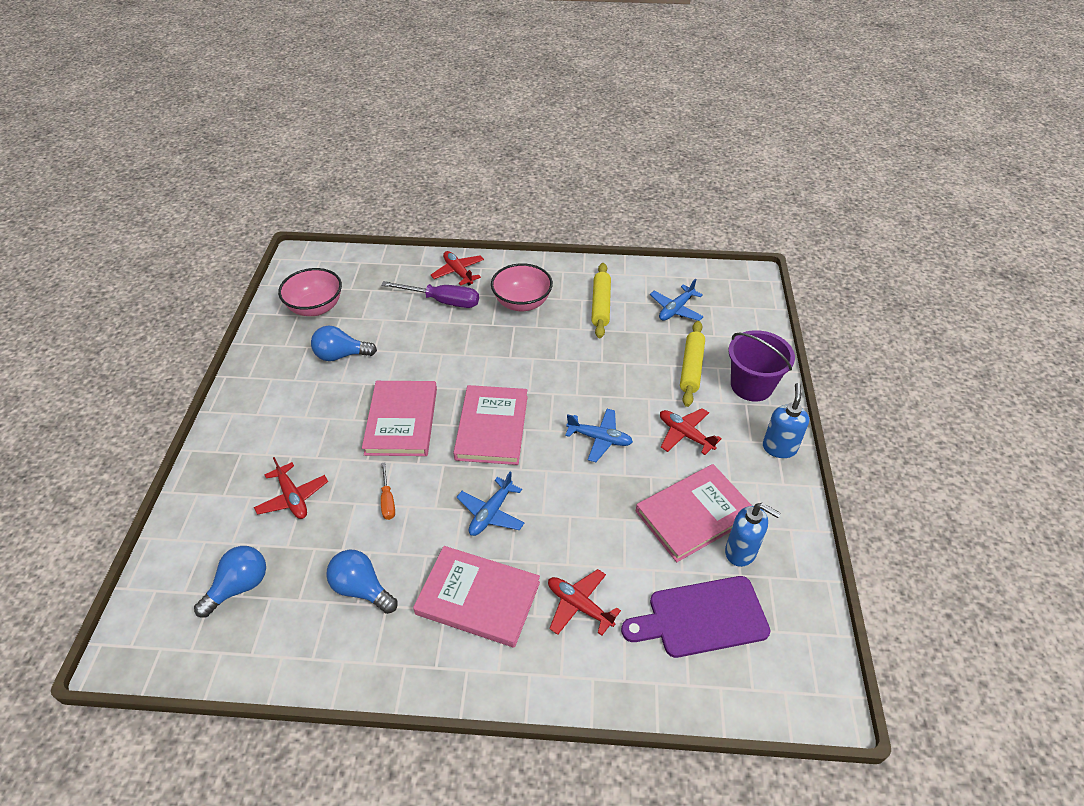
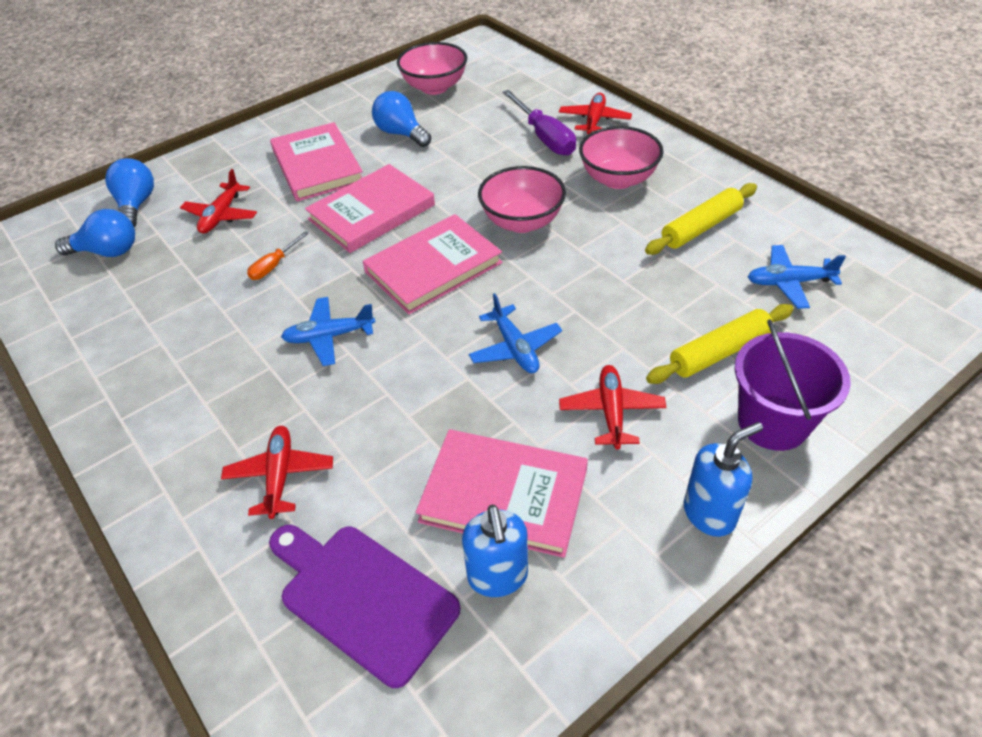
camera: 50 degrees right, 0 degrees up
(361, 589) = (165, 316): blue light bulb -> blue light bulb (137, 205)
(478, 598) = (221, 395): pink book -> pink book (317, 166)
(504, 364) = (522, 222): none -> pink bowl

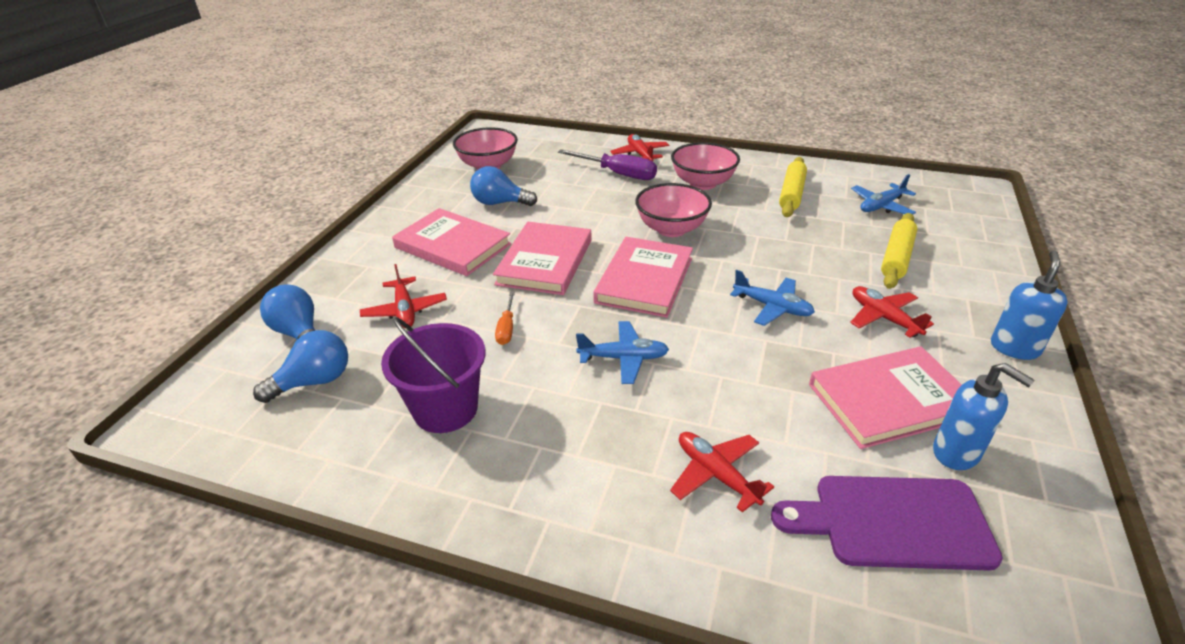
camera: 35 degrees left, 10 degrees down
(329, 336) = (623, 358): blue plane -> blue plane turned 135 degrees counterclockwise
(772, 422) = (975, 283): purple bucket -> purple bucket (445, 409)

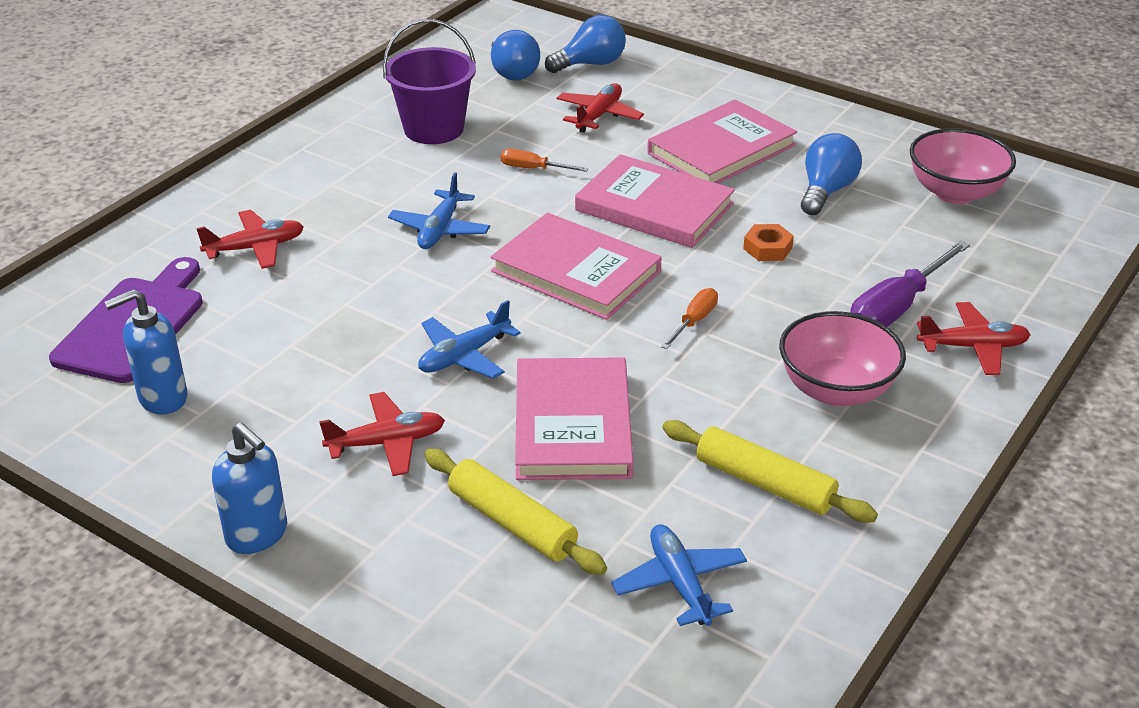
camera: 105 degrees right, 0 degrees up
(405, 310) = (599, 115): red plane -> red plane turned 120 degrees clockwise
(577, 215) = (767, 248): none -> orange nut
(671, 229) = (694, 321): pink bowl -> orange screwdriver
(890, 400) = (257, 385): pink book -> pink book (572, 424)

